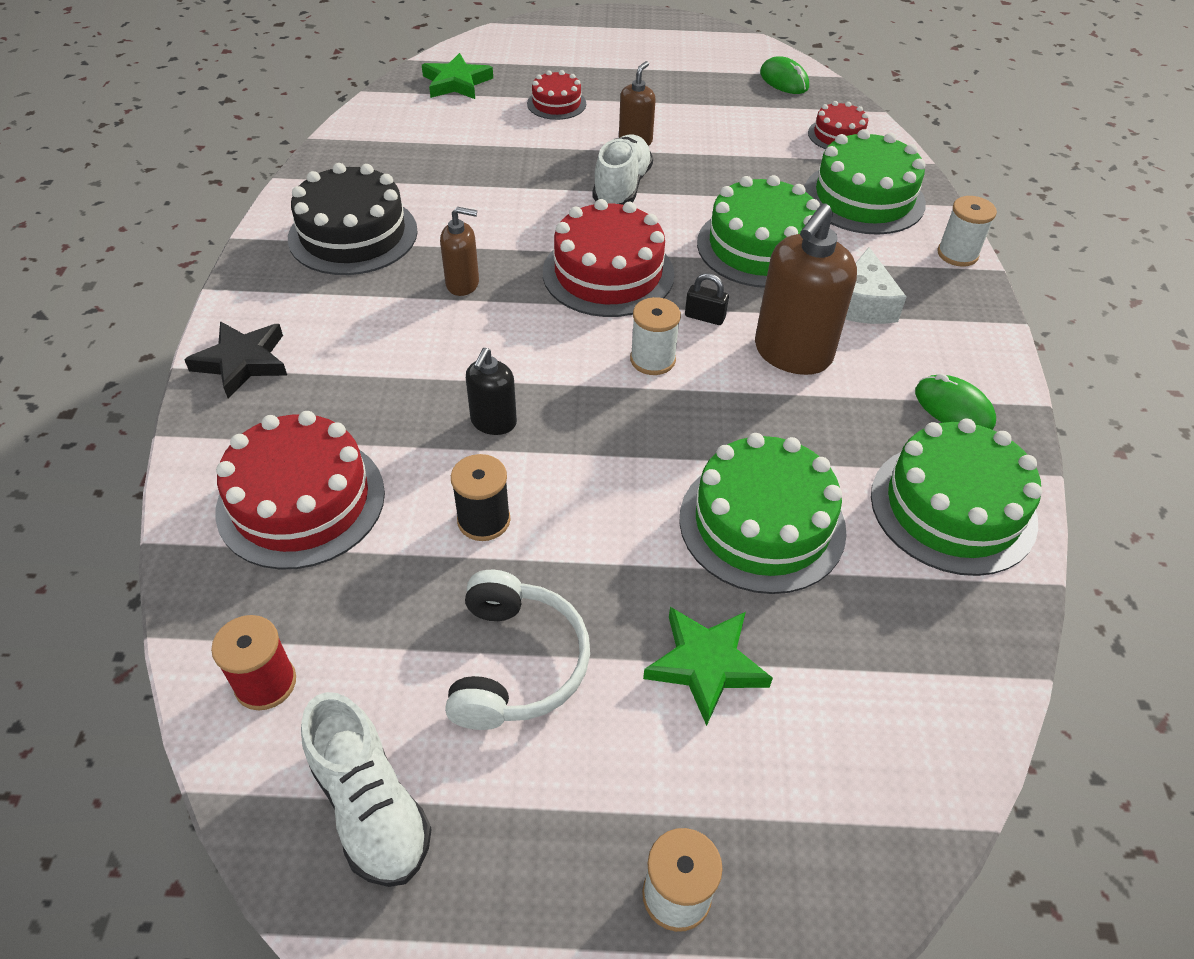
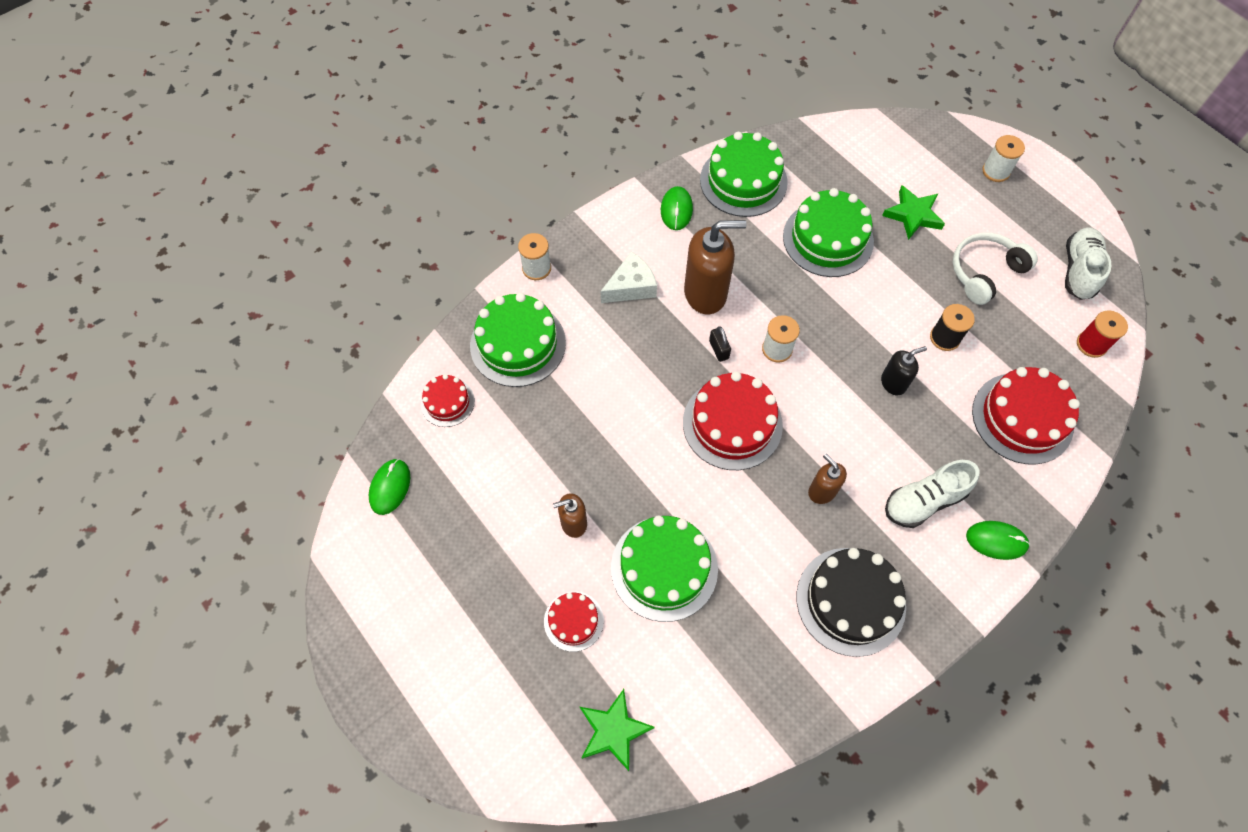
camera: 130 degrees left, 15 degrees up
(242, 362) = (996, 541): black star -> green mouse
(622, 187) = (639, 485): white shoe -> white shoe (923, 501)
(760, 247) = (626, 365): green cake -> green cake (664, 568)

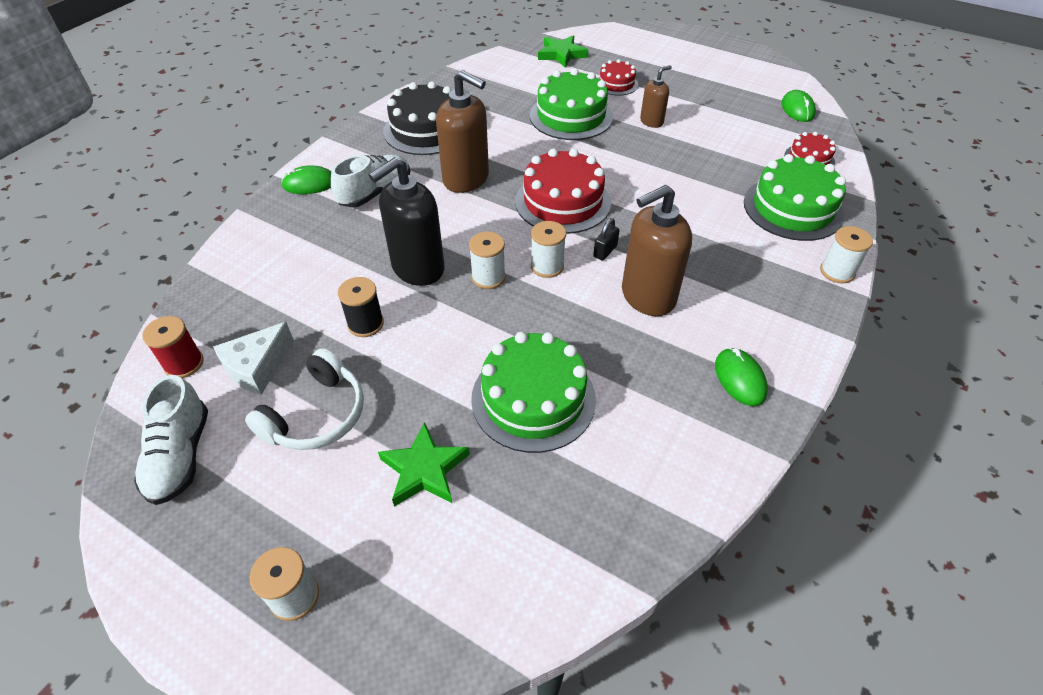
camera: 160 degrees right, 15 degrees down
(631, 287) = (728, 281): white cheese -> white cheese (257, 367)
(719, 349) = (605, 251): black padlock -> black padlock turned 75 degrees clockwise
(743, 181) = (680, 447): green cake -> none
(822, 491) = (466, 179): brown soap dispenser -> brown soap dispenser, size x1.85
(832, 353) = (488, 277): none -> white spool
(893, 383) = (417, 268): black soap dispenser -> black soap dispenser, size x1.85
(1022, 418) = (278, 272): red cake -> none

